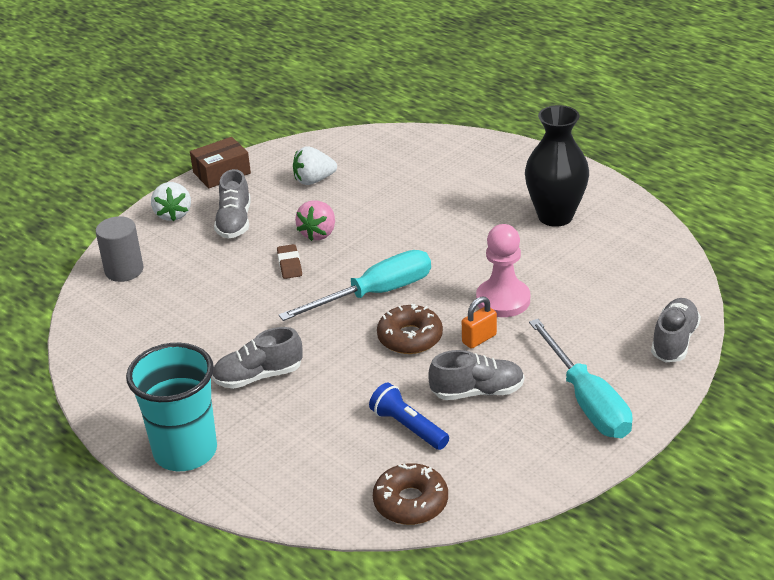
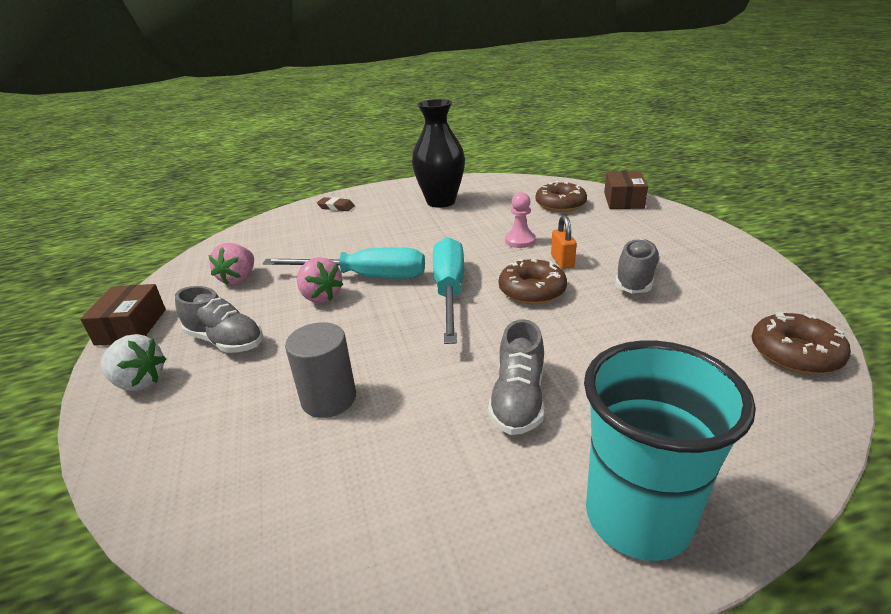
camera: 60 degrees left, 5 degrees down
(124, 270) = (177, 462): grey cylinder -> grey cylinder (329, 399)
(289, 264) = (346, 325): brown eraser -> brown eraser (336, 207)
(314, 180) = (239, 279): white strawberry -> pink strawberry
(408, 427) = (669, 325): blue flashlight -> none
(503, 300) = (520, 241): pink pawn -> pink pawn, size x0.63
(587, 401) = (675, 241): turquoise screwdriver -> turquoise screwdriver (365, 277)
(620, 299) = (560, 204): none -> brown donut
(674, 341) = (623, 200): grey shoe -> brown box

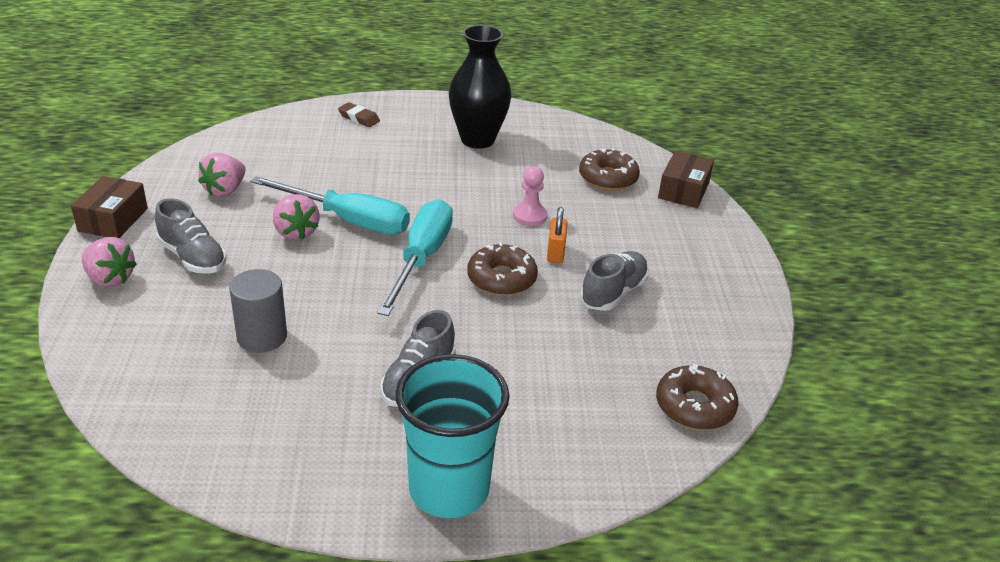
camera: 10 degrees right, 5 degrees up
(139, 382) = (110, 278): white strawberry -> pink strawberry

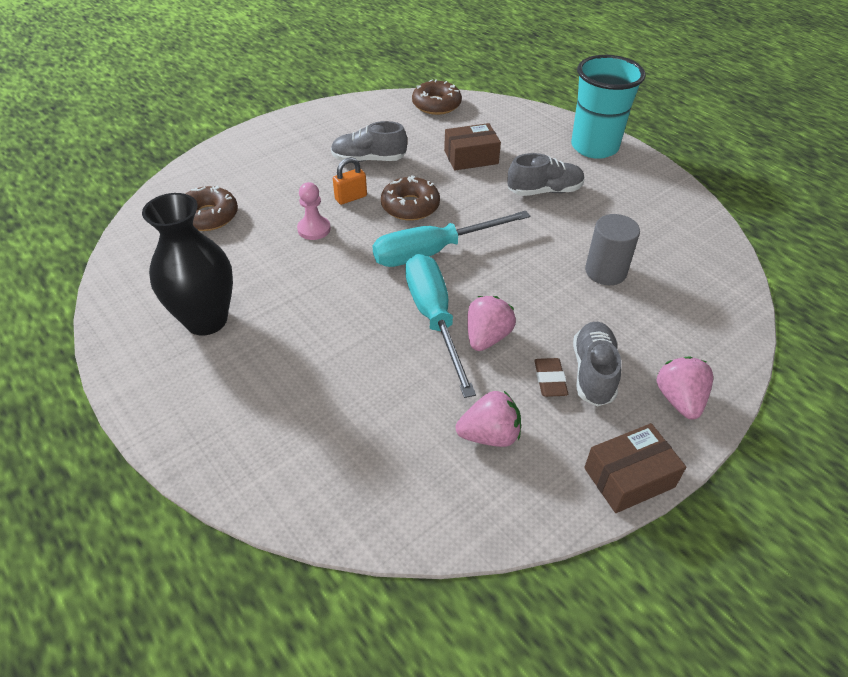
camera: 125 degrees left, 10 degrees up
(359, 118) = (238, 440): brown eraser -> brown eraser (550, 380)
(683, 190) = (193, 176): brown box -> brown box (471, 157)

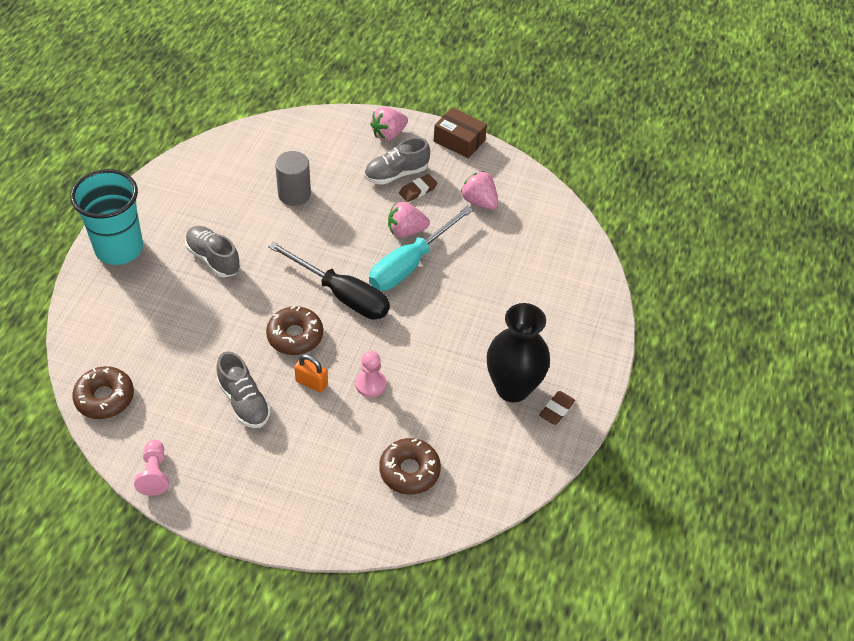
camera: 125 degrees left, 5 degrees up
(146, 340) = (556, 410): none -> brown eraser
(348, 107) = (154, 474): none -> pink pawn
(433, 252) = (342, 295): turquoise screwdriver -> black screwdriver
(471, 157) = (191, 327): brown box -> none

